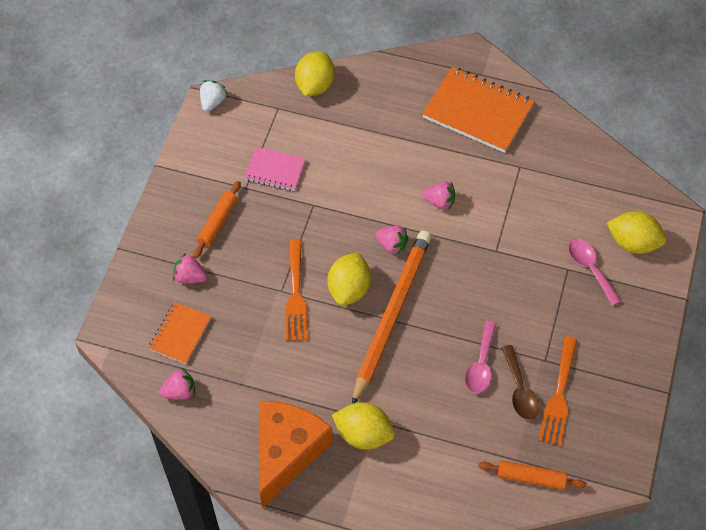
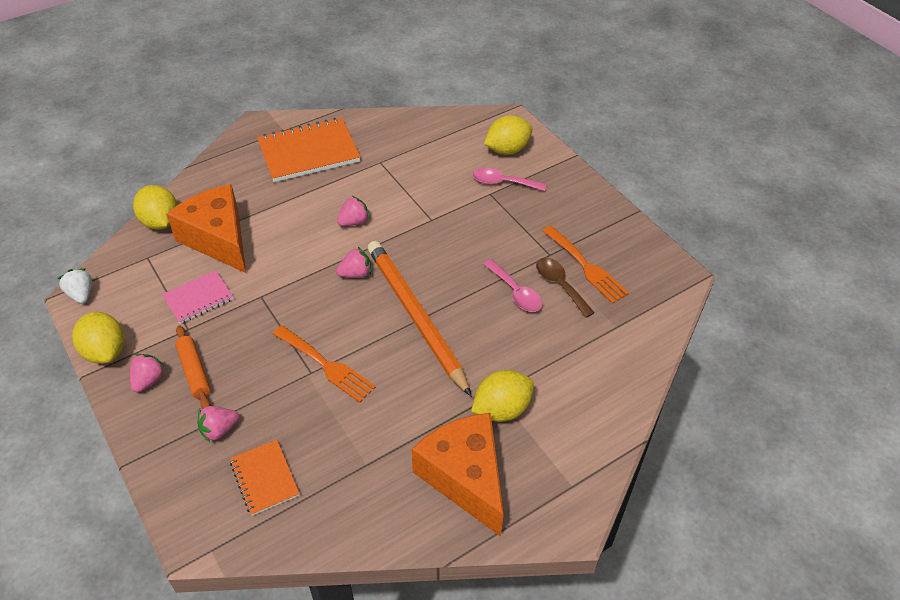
camera: 50 degrees left, 10 degrees down
(180, 391) = (320, 521): pink strawberry -> pink strawberry (149, 380)
(335, 134) = (218, 239): none -> orange cheese
(349, 289) = (362, 326): yellow lemon -> yellow lemon (105, 351)
(520, 390) = (560, 285): brown spoon -> brown spoon turned 150 degrees counterclockwise
(531, 478) = (639, 329): orange rolling pin -> none

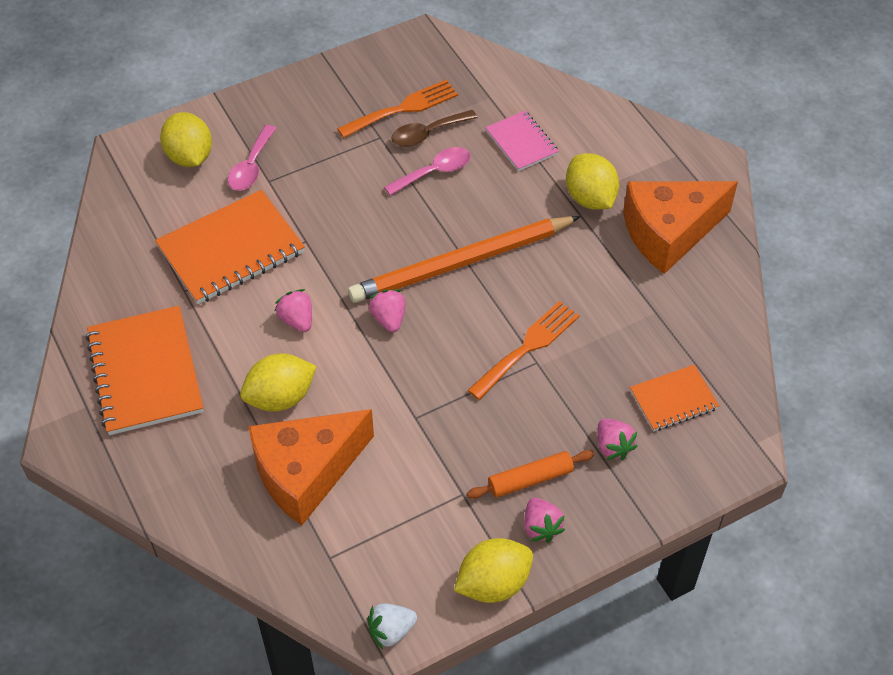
camera: 85 degrees left, 5 degrees up
(149, 380) = (541, 527): pink strawberry -> pink strawberry turned 135 degrees counterclockwise
(161, 222) = (260, 549): yellow lemon -> yellow lemon (280, 397)
(198, 298) = (412, 486): pink notebook -> pink notebook (521, 142)
(419, 180) = (231, 249): none -> orange notebook

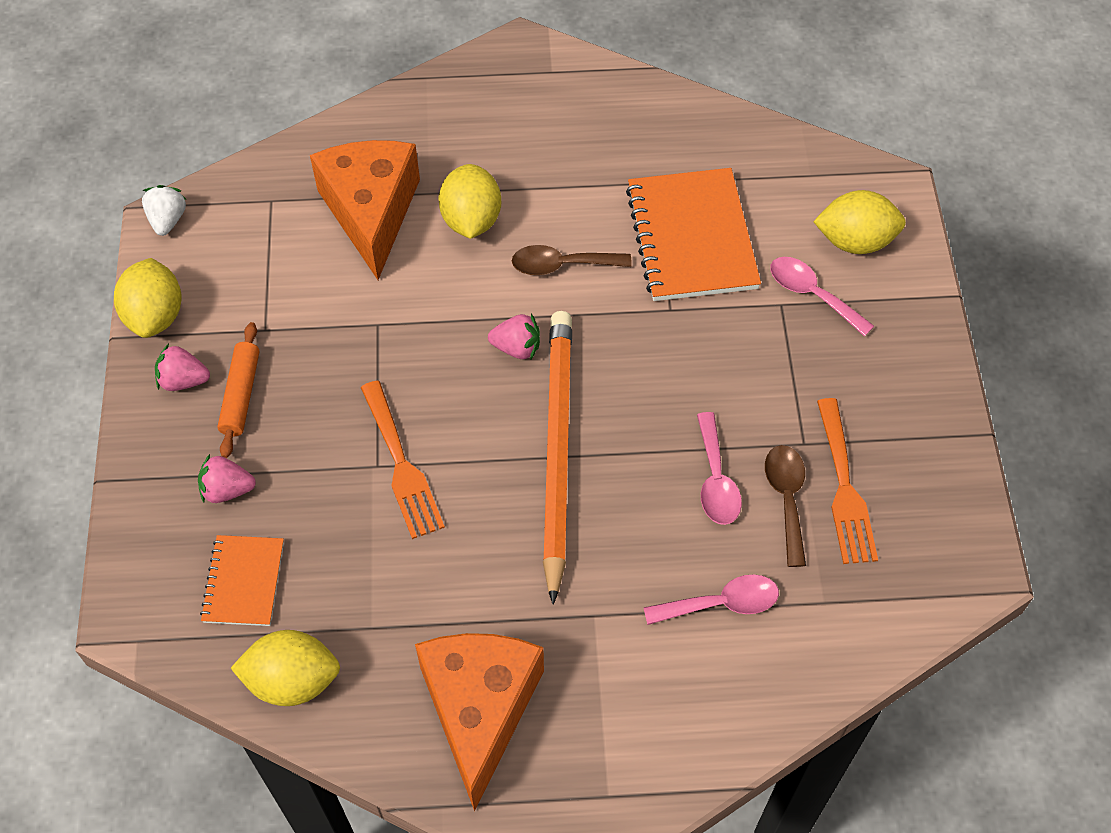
camera: 115 degrees right, 5 degrees up
(145, 372) = (565, 124): orange notebook -> none
(297, 320) = (562, 265): pink strawberry -> brown spoon
(521, 142) = (721, 603): pink notebook -> pink spoon
(590, 198) = (585, 642): yellow lemon -> yellow lemon (292, 680)

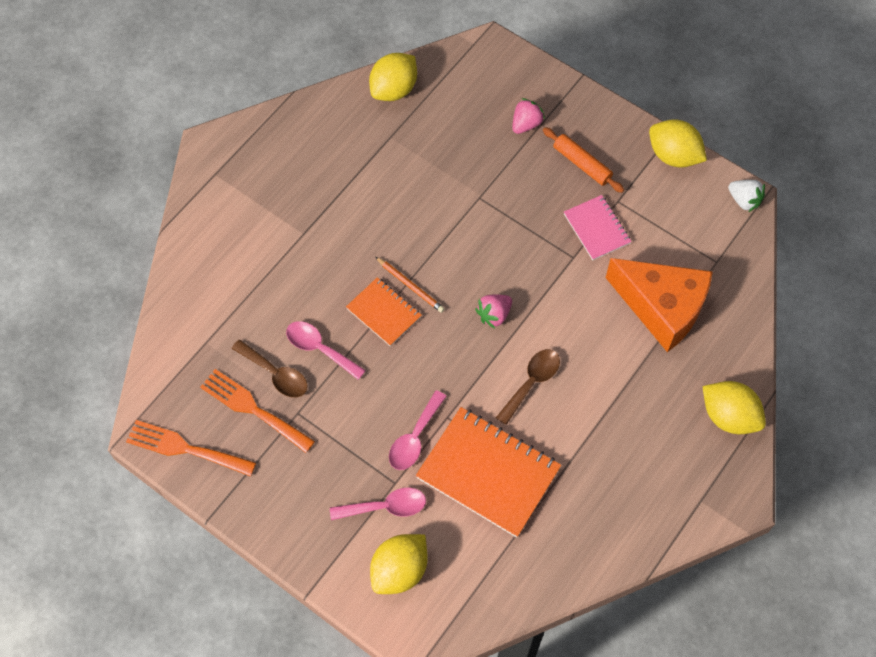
camera: 130 degrees right, 5 degrees up
(183, 380) = (615, 144): pink strawberry -> none
(244, 582) = (465, 101): orange notebook -> orange notebook (383, 313)
(321, 326) = (596, 229): none -> pink notebook
(402, 466) = (469, 208): orange fork -> orange fork (185, 448)
(471, 220) = (609, 358): yellow lemon -> yellow lemon (729, 416)
(480, 710) = (305, 152): orange cheese -> none
(556, 450) = (410, 286): orange pencil -> orange pencil, size x0.40
(721, 603) = (252, 294): pink spoon -> pink spoon (414, 438)

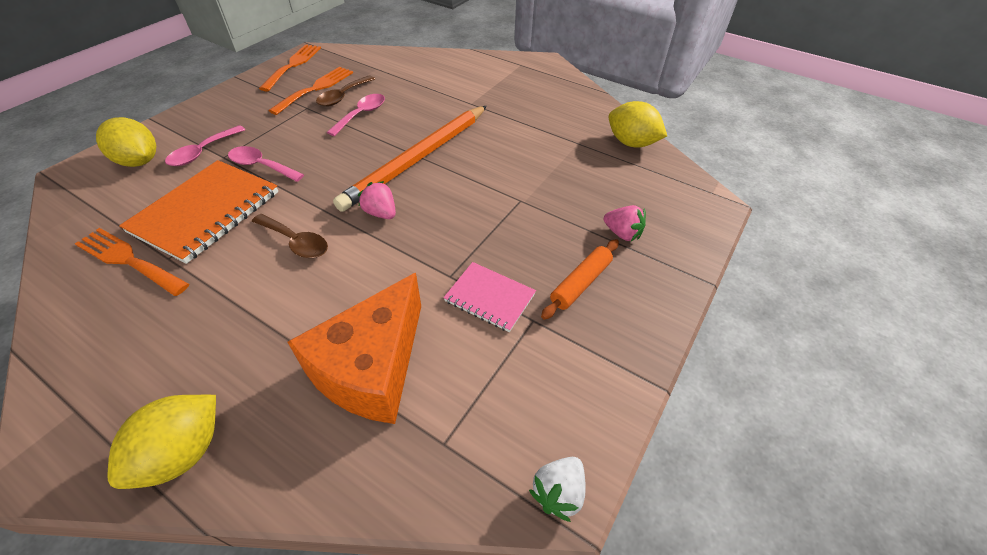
camera: 85 degrees right, 15 degrees down
(383, 313) = (391, 145): orange notebook -> none
(386, 507) = (202, 152): pink spoon -> pink spoon turned 45 degrees clockwise
(410, 286) = (418, 159): orange pencil -> orange pencil, size x2.49
(552, 521) = (128, 260): none -> orange fork
(596, 229) = (490, 298): pink notebook -> pink notebook turned 60 degrees clockwise
(673, 156) = (619, 387): yellow lemon -> none

